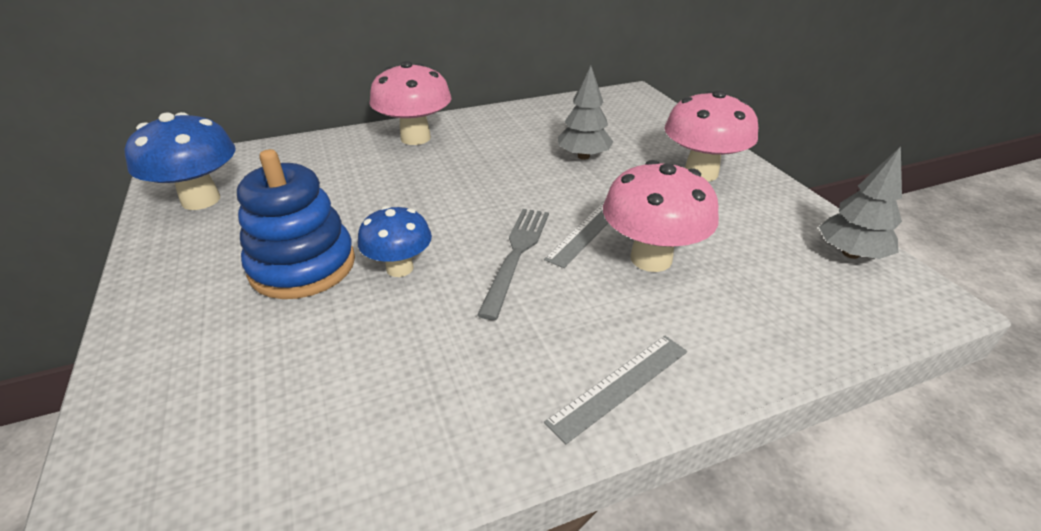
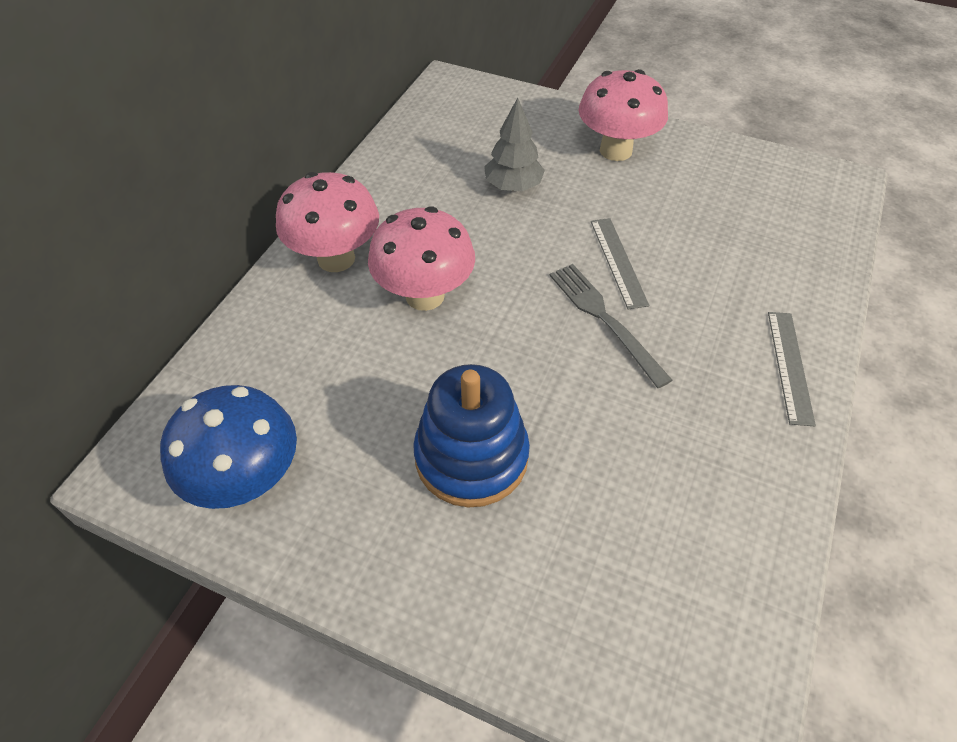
camera: 45 degrees left, 15 degrees up
(400, 268) = (546, 396): blue mushroom -> none
(651, 259) = (686, 256): pink mushroom -> pink mushroom (425, 296)
(850, 253) = (777, 170): grey tree -> none

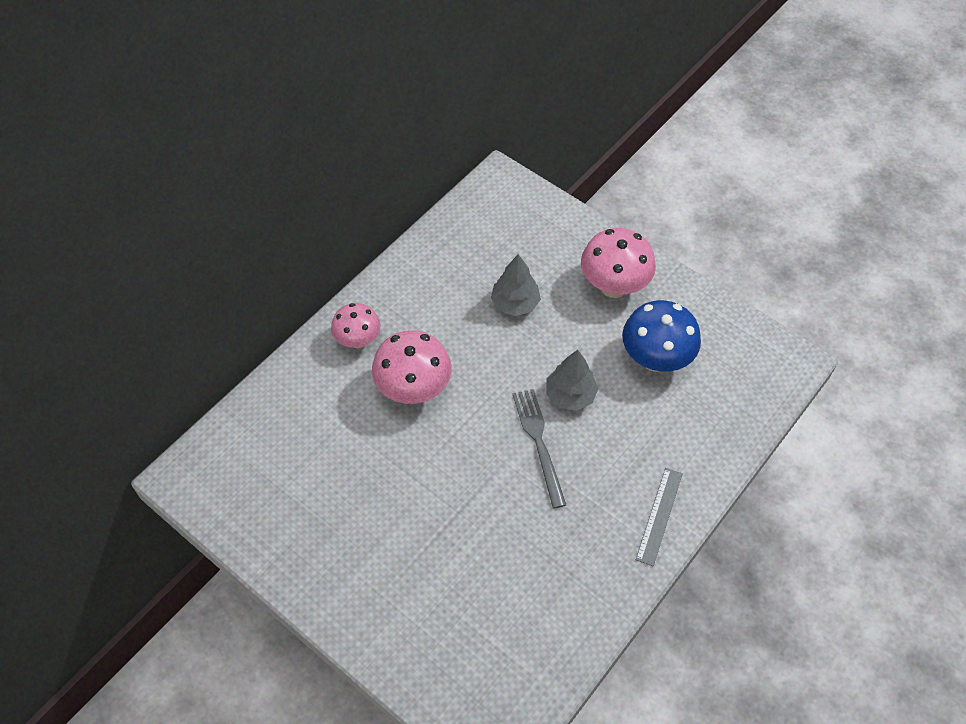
camera: 15 degrees right, 5 degrees up
(248, 480) = (256, 503): blue mushroom -> blue mushroom (655, 359)
(336, 258) = (358, 340): pink mushroom -> pink mushroom, size x0.64
(471, 456) = (405, 525): blue stacking toy -> none
(618, 262) = (570, 395): grey ruler -> grey tree

